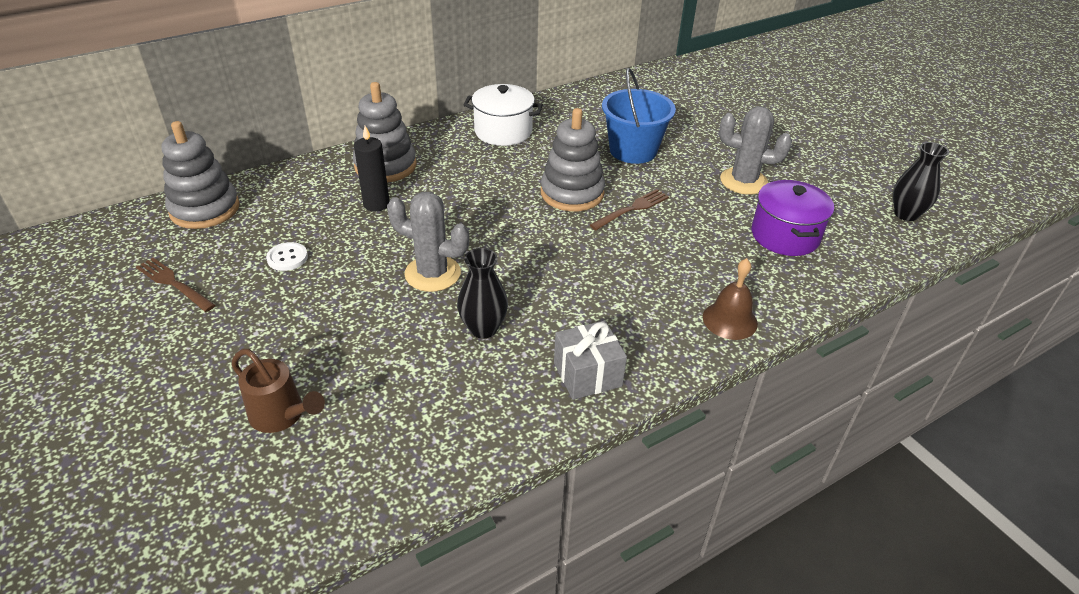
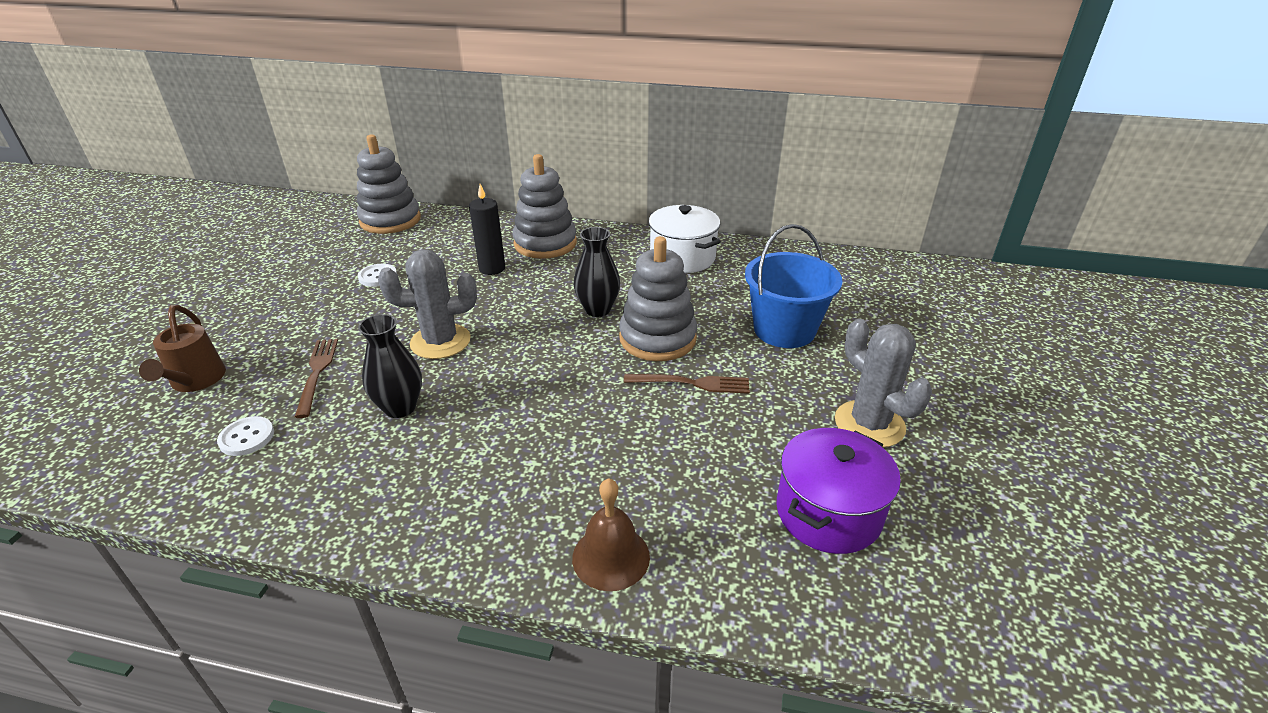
camera: 45 degrees right, 5 degrees down
(173, 283) = (297, 258): brown fork -> brown fork (317, 373)
(408, 416) = (247, 437): none -> white button
(432, 274) = (440, 341): grey cactus -> grey cactus turned 75 degrees counterclockwise
(587, 374) = (403, 505): grey gift -> none
(906, 214) = (1071, 601): black vase -> black vase (597, 309)

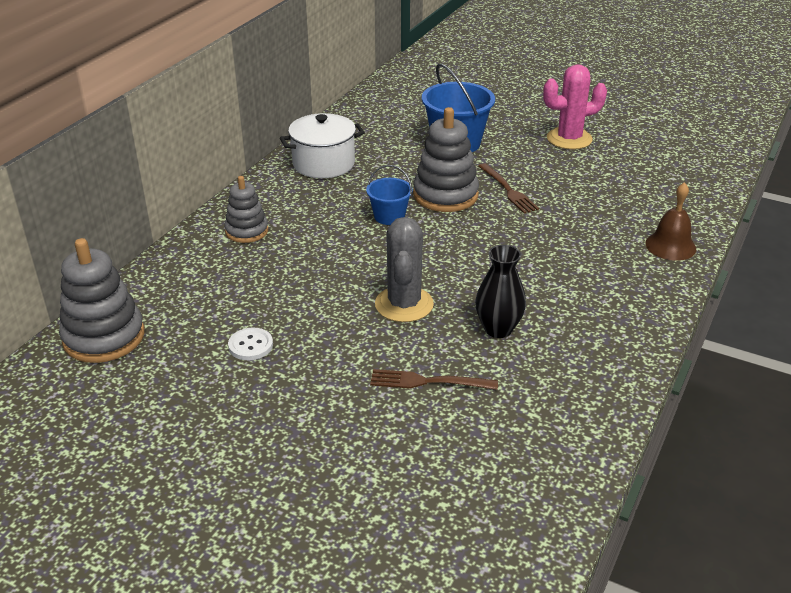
camera: 75 degrees left, 0 degrees up
(195, 381) = (412, 471): brown watering can -> none
(247, 437) = (517, 420): white button -> none
(492, 268) = (280, 267): black candle -> none
(545, 243) = (247, 231): grey stacking toy -> grey stacking toy, size x0.62
(597, 309) = (389, 216): black vase -> blue bucket
(692, 383) = (508, 190): brown fork -> brown fork turned 135 degrees clockwise
(828, 513) = (642, 170): purple pot -> none
(869, 424) = (569, 139): grey cactus -> pink cactus

